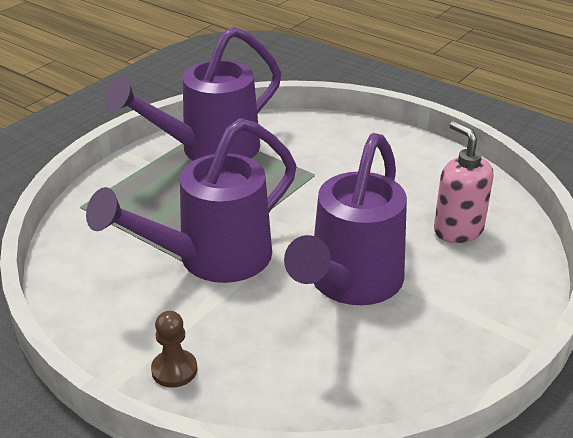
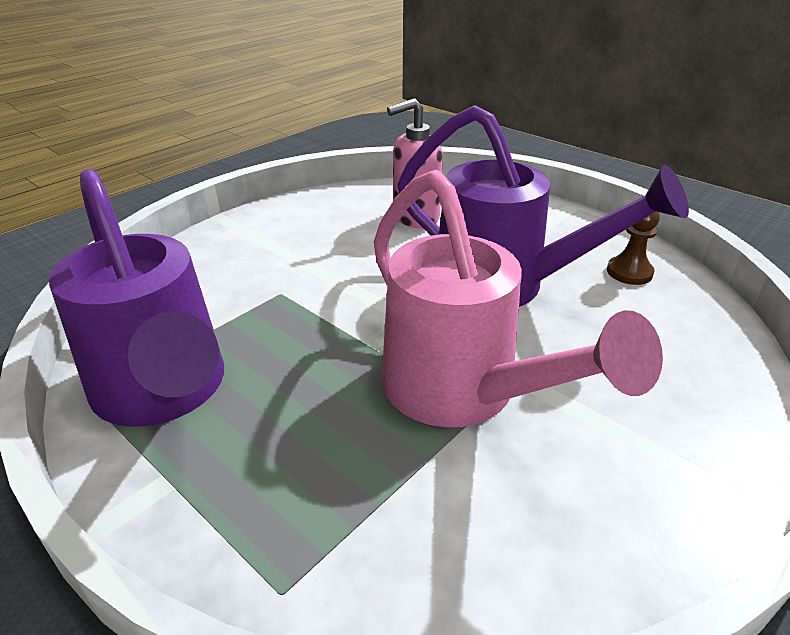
camera: 85 degrees left, 0 degrees up
(174, 370) = (696, 431): brown pawn -> brown pawn (629, 272)
(211, 260) = (463, 394): purple watering can -> pink watering can

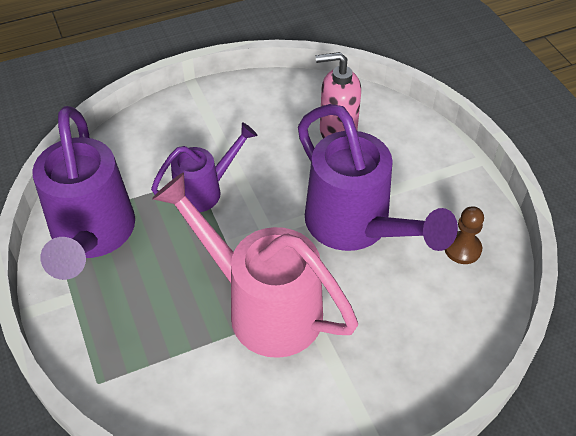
camera: 25 degrees right, 15 degrees up
(300, 301) = (205, 190): none -> purple watering can
(463, 394) = (262, 306): pink watering can -> pink watering can turned 135 degrees clockwise

